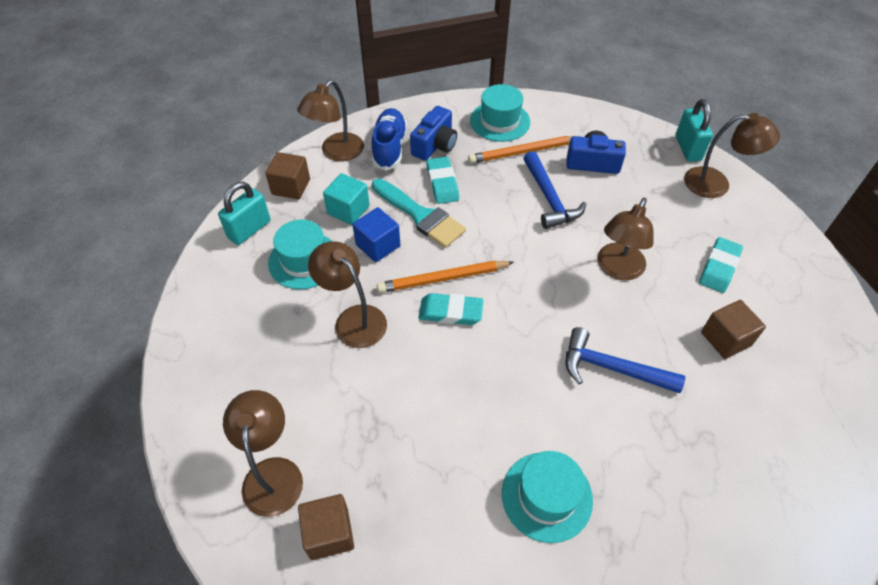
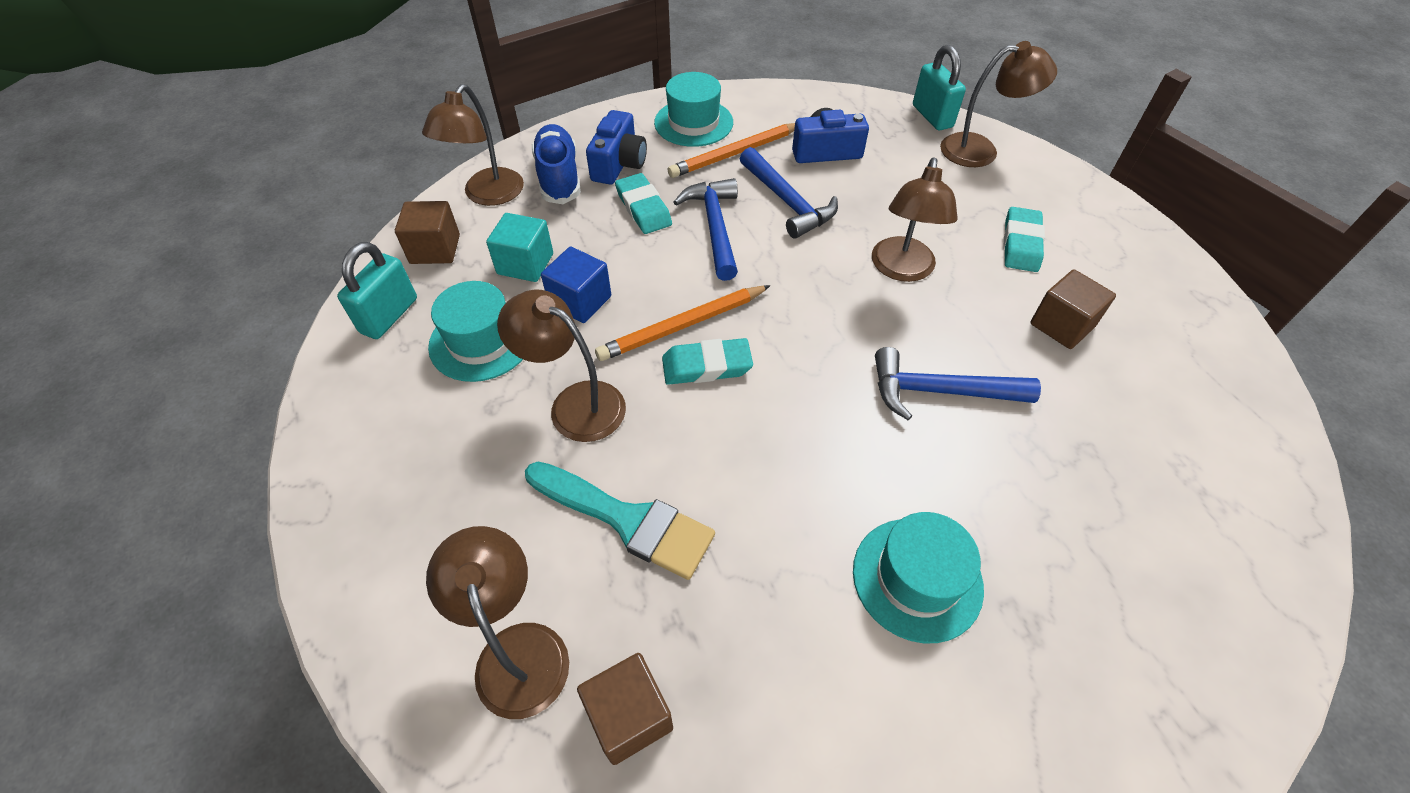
camera: 15 degrees left, 0 degrees up
(420, 215) = (626, 253): turquoise brush -> turquoise brush (627, 520)
(489, 208) = (714, 227): none -> blue hammer

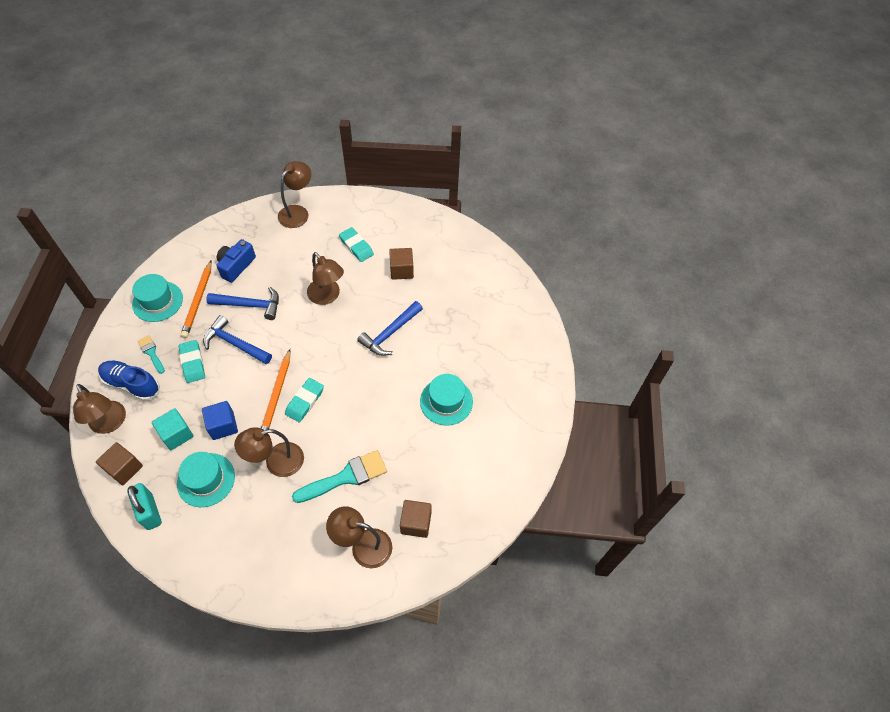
camera: 55 degrees left, 5 degrees up
(619, 164) = (151, 353): blue camera -> turquoise brush
(643, 208) = (192, 363): turquoise eraser -> turquoise eraser turned 60 degrees clockwise
(932, 116) = (260, 209): turquoise padlock -> none

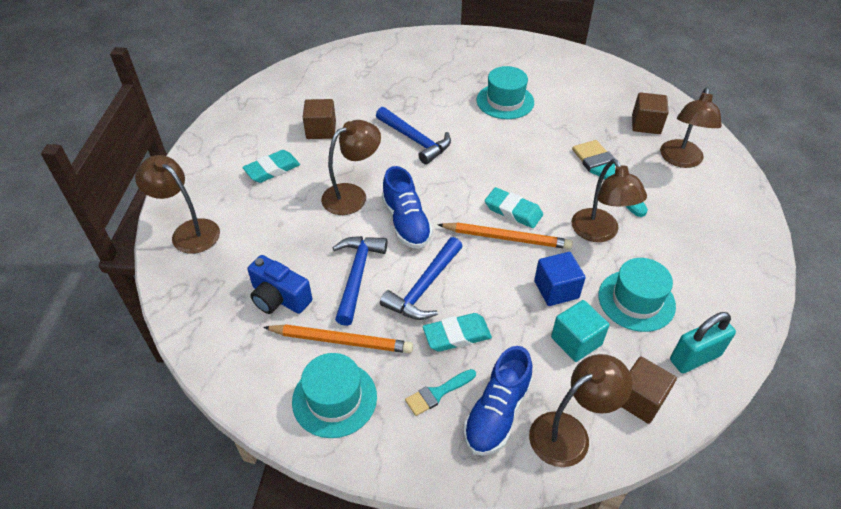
camera: 85 degrees left, 10 degrees down
(297, 331) = (406, 222): none -> blue shoe

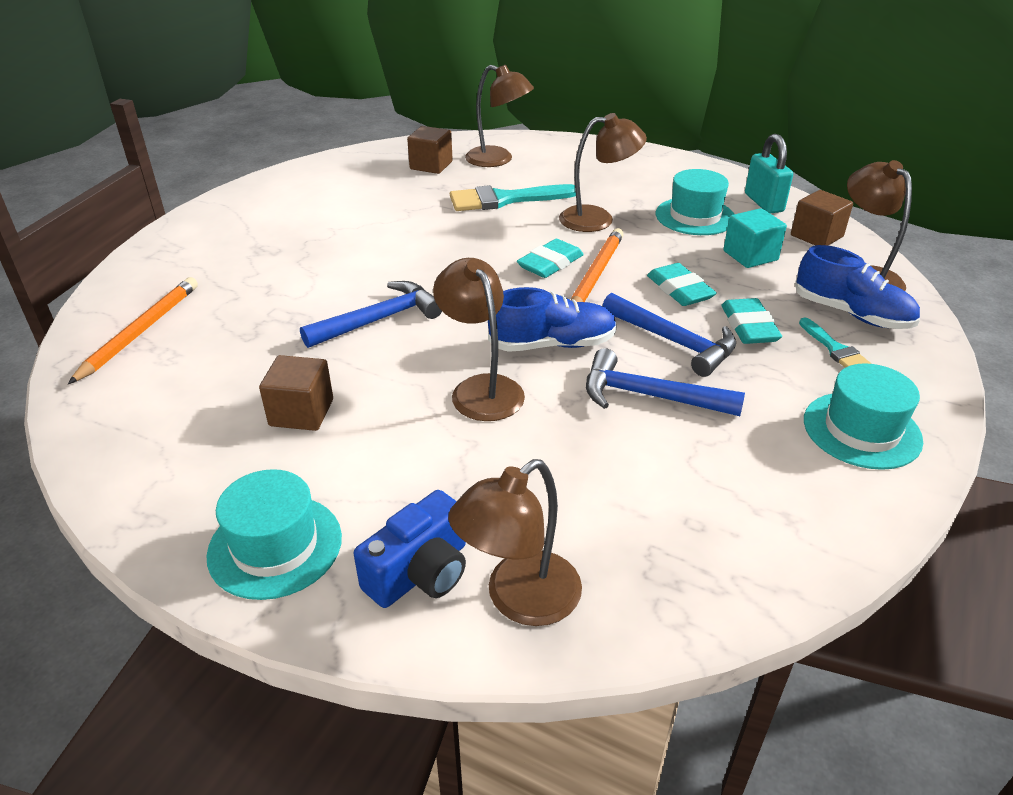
camera: 80 degrees left, 10 degrees down
(272, 169) = (382, 477): turquoise eraser -> turquoise eraser (679, 290)
(279, 298) = (690, 477): blue camera -> blue camera (420, 572)
(341, 341) = (767, 418): orange pencil -> orange pencil (140, 331)
(505, 101) = (333, 240): turquoise hat -> turquoise hat (275, 546)
(556, 289) = (679, 255): blue cube -> none

